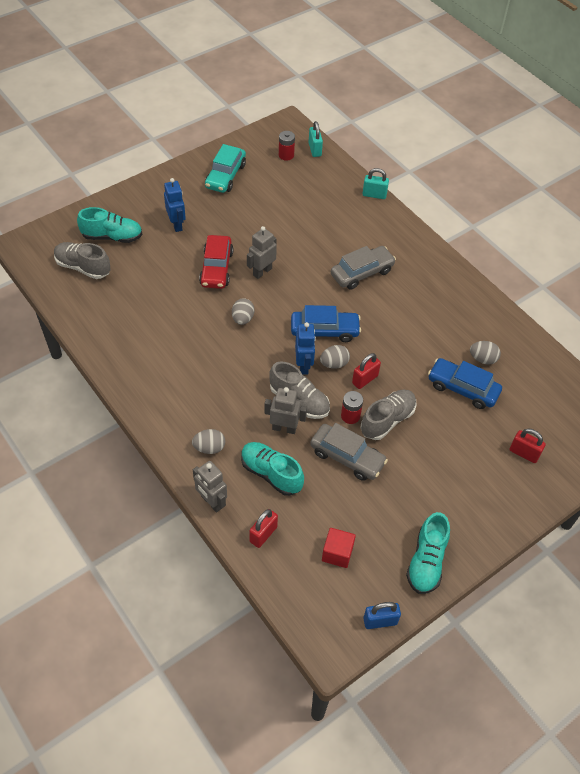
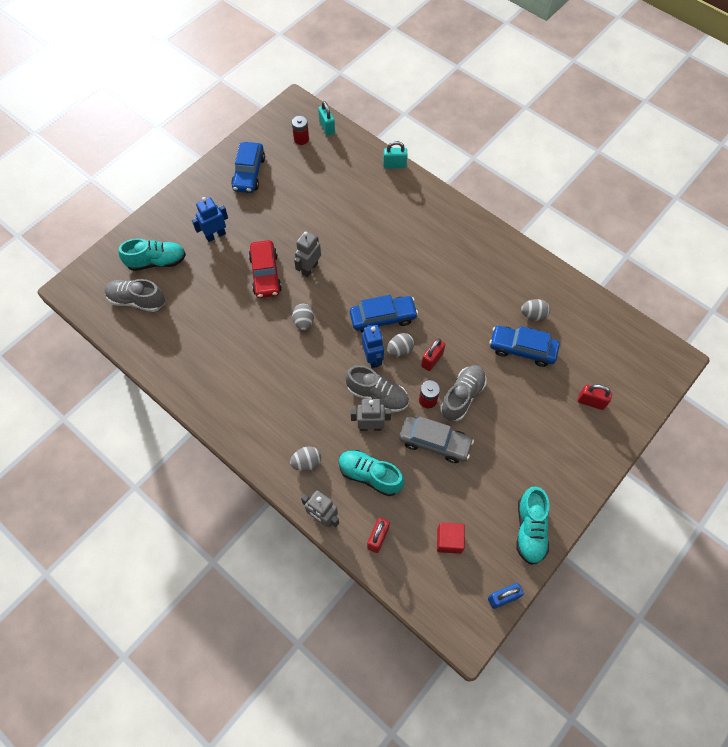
camera: 10 degrees left, 10 degrees up
(177, 224) = (215, 235): blue robot -> blue robot turned 90 degrees counterclockwise
(225, 176) = (249, 173): turquoise car -> blue car
(362, 273) = (403, 250): grey car -> none

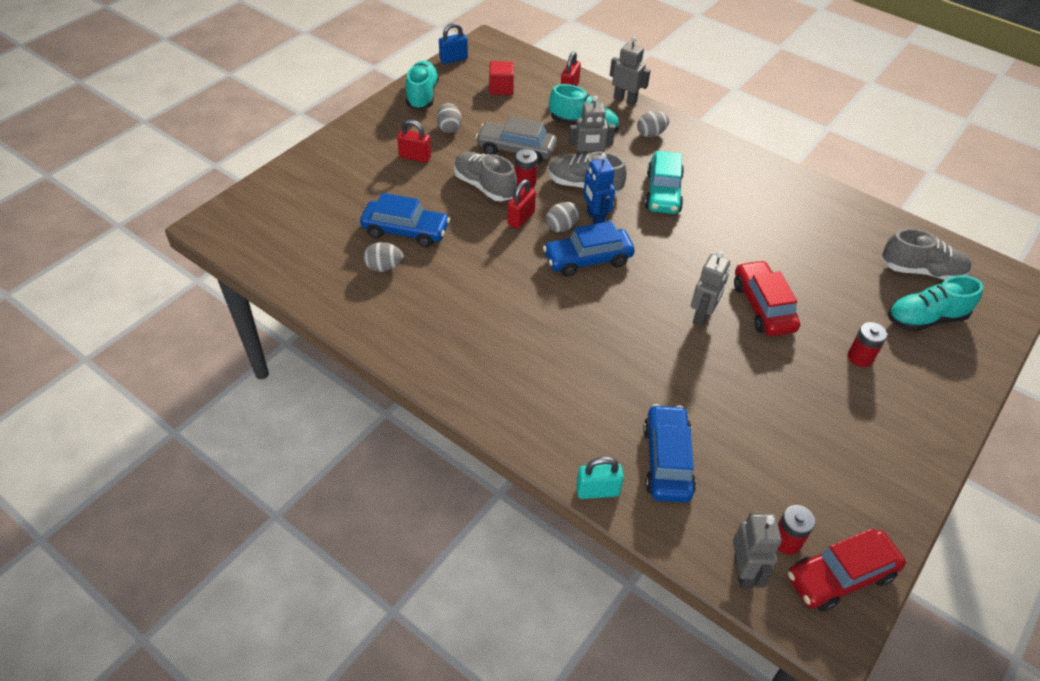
camera: 175 degrees right, 15 degrees down
(215, 235) = (860, 357): blue robot -> red battery
(249, 173) = (855, 464): blue car -> blue car (667, 461)
(280, 124) = (840, 576): none -> red car
(304, 322) = (691, 253): grey egg -> grey egg (449, 128)
(311, 385) = (663, 192): none -> turquoise car
(327, 127) = (743, 571): turquoise padlock -> grey robot
(462, 396) = (484, 186): grey shoe -> grey shoe turned 105 degrees clockwise
(591, 402) = (332, 185): red padlock -> red padlock (415, 157)

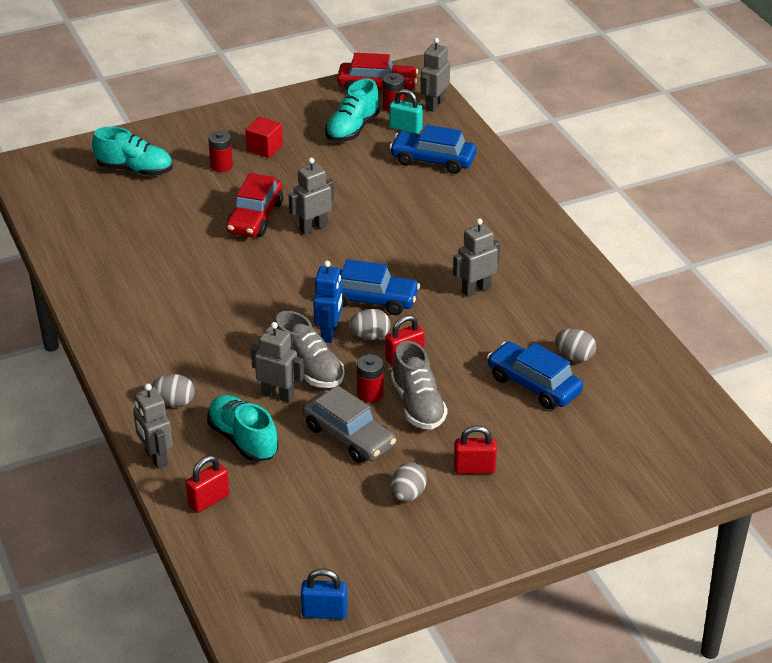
camera: 150 degrees left, 10 degrees down
(415, 157) = (474, 468): red padlock -> red padlock turned 45 degrees counterclockwise
(422, 95) = (410, 560): turquoise shoe -> turquoise shoe (352, 129)
(501, 88) = (296, 534): red cube -> red cube (264, 148)
(506, 303) = (476, 290): none -> grey robot
(597, 491) = (496, 162): turquoise padlock -> turquoise padlock (405, 128)
(663, 192) = (234, 334): turquoise car -> none
(667, 461) = (433, 160): blue car -> blue car turned 75 degrees clockwise
(921, 271) = (86, 197): grey shoe -> none

